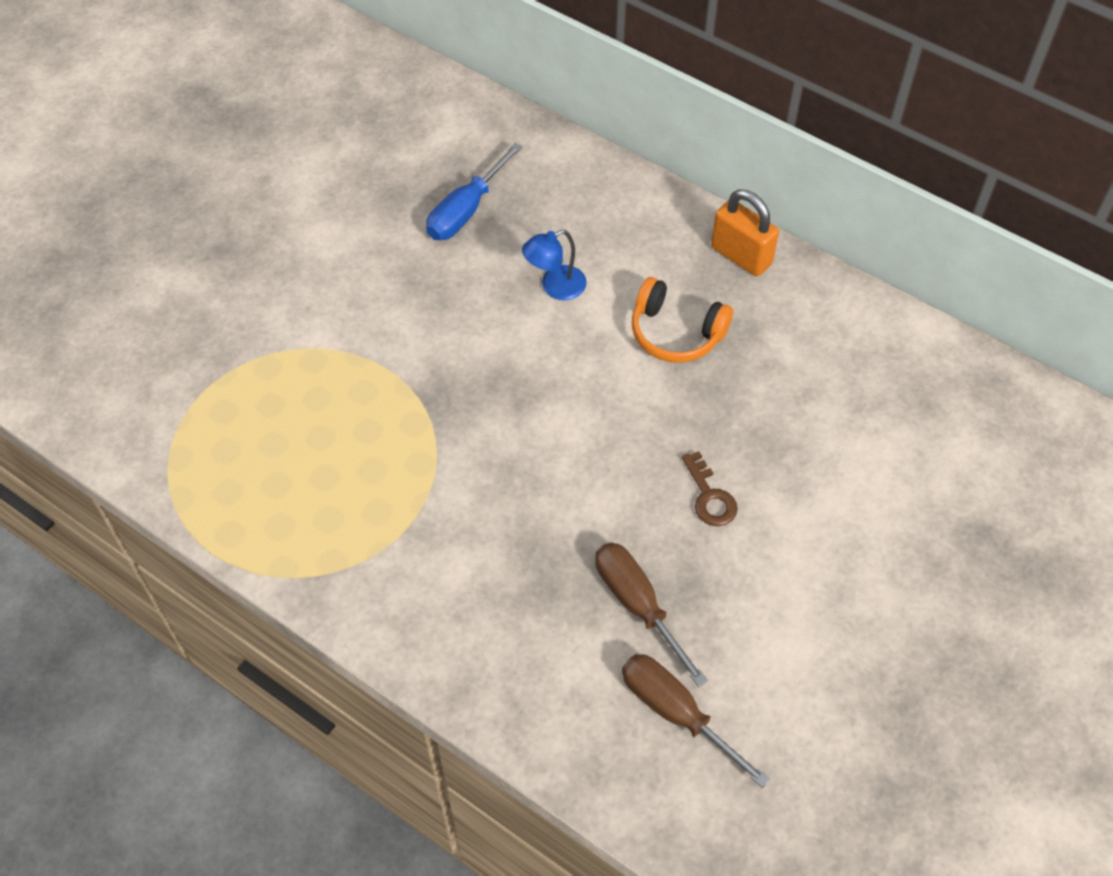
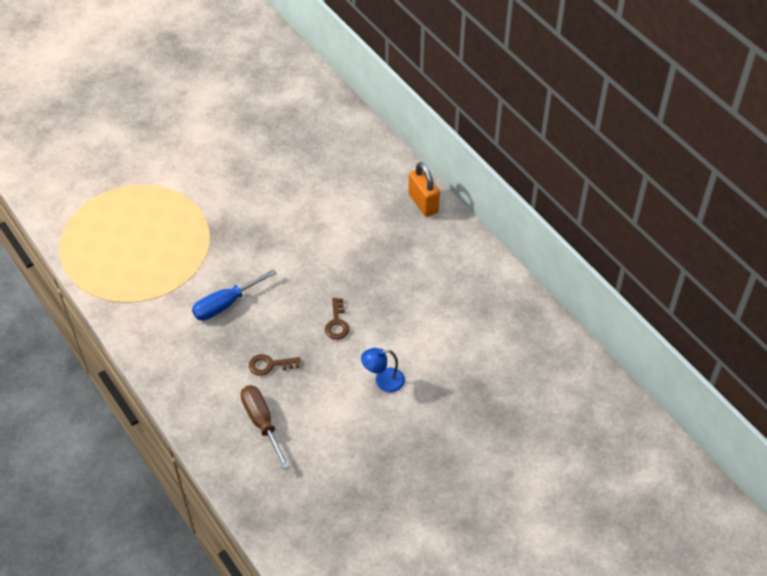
camera: 20 degrees right, 5 degrees down
(466, 210) = (283, 138): blue screwdriver -> blue screwdriver (226, 304)
(555, 287) = (310, 191): blue lamp -> blue lamp (383, 381)
(638, 605) = (270, 365): brown screwdriver -> brown key
(676, 333) = (364, 234): orange headphones -> none

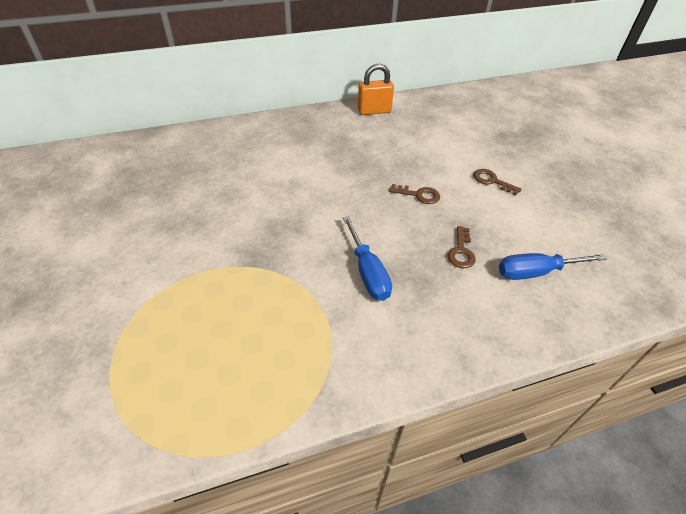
camera: 75 degrees left, 5 degrees down
(262, 423) = (536, 272): brown screwdriver -> blue screwdriver
(383, 381) = (492, 181): blue lamp -> brown key
(423, 203) = (302, 121): orange padlock -> orange padlock (374, 111)

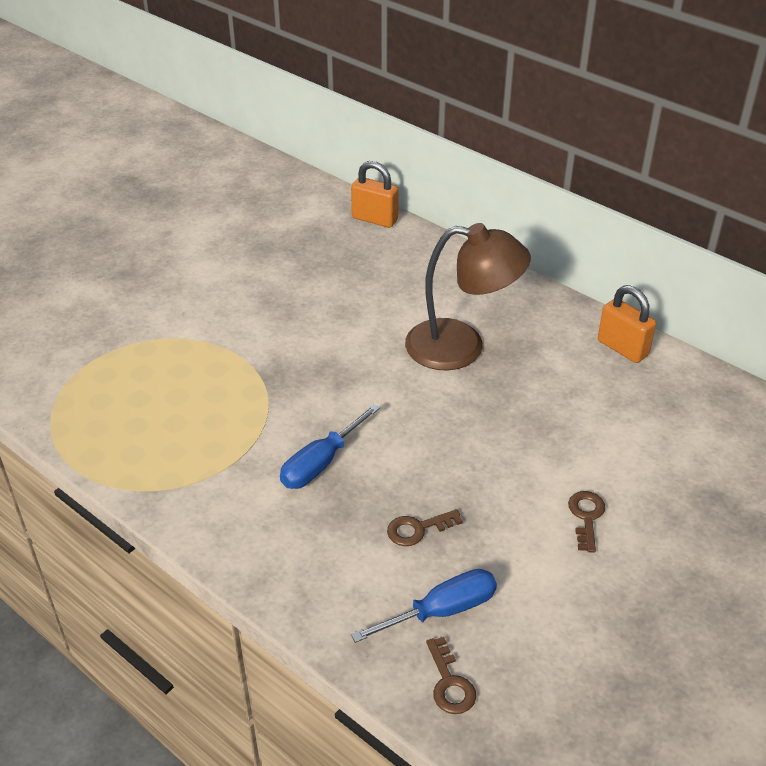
camera: 60 degrees right, 5 degrees down
(153, 141) = (375, 219): none -> orange padlock
(317, 162) = (461, 347): none -> brown lamp
(419, 195) = (486, 456): brown key -> brown key (449, 683)
(536, 272) = (441, 611): blue screwdriver -> blue screwdriver turned 105 degrees clockwise

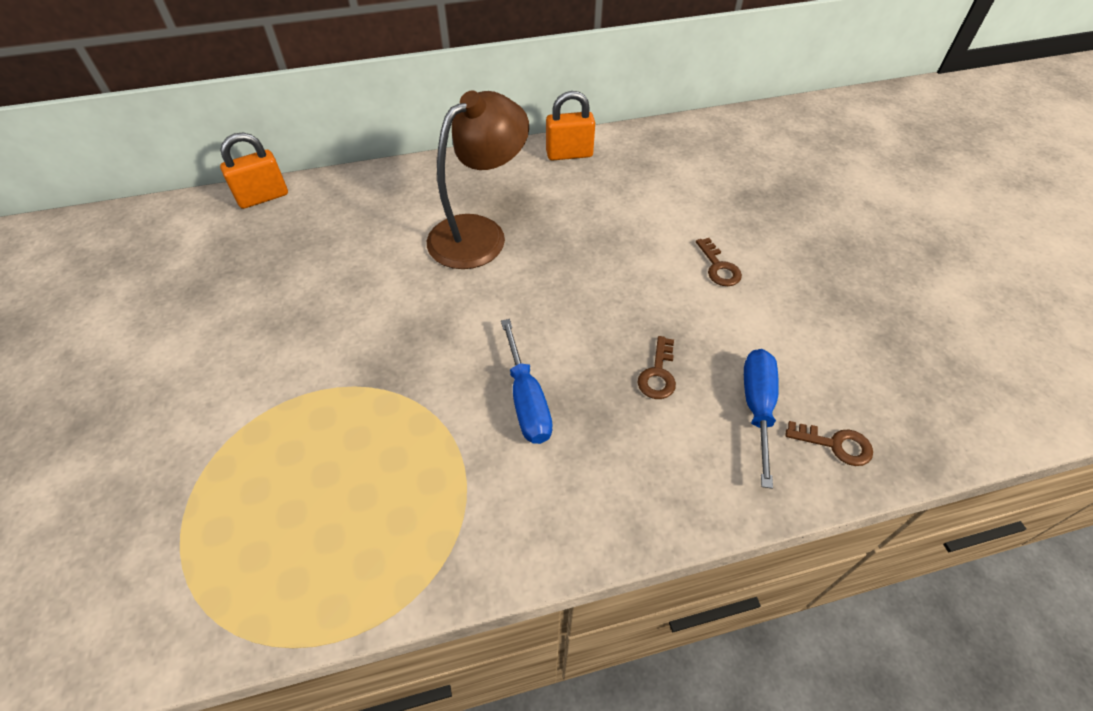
camera: 55 degrees left, 10 degrees up
(586, 517) = (718, 267): brown key -> brown key turned 150 degrees counterclockwise

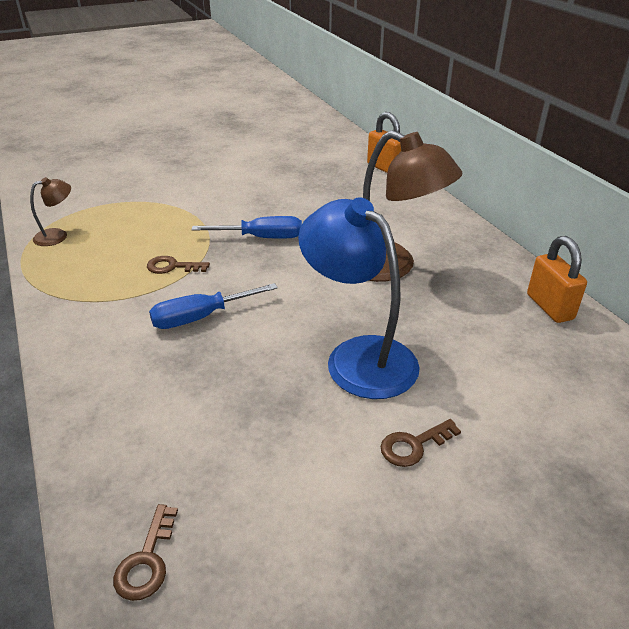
camera: 80 degrees right, 15 degrees down
(257, 594) = (58, 236): none -> brown lamp
(612, 281) = (358, 356): none -> blue lamp
(658, 374) = (238, 398): brown key -> brown key (172, 267)
(757, 408) = (198, 482): blue screwdriver -> blue screwdriver (262, 238)

